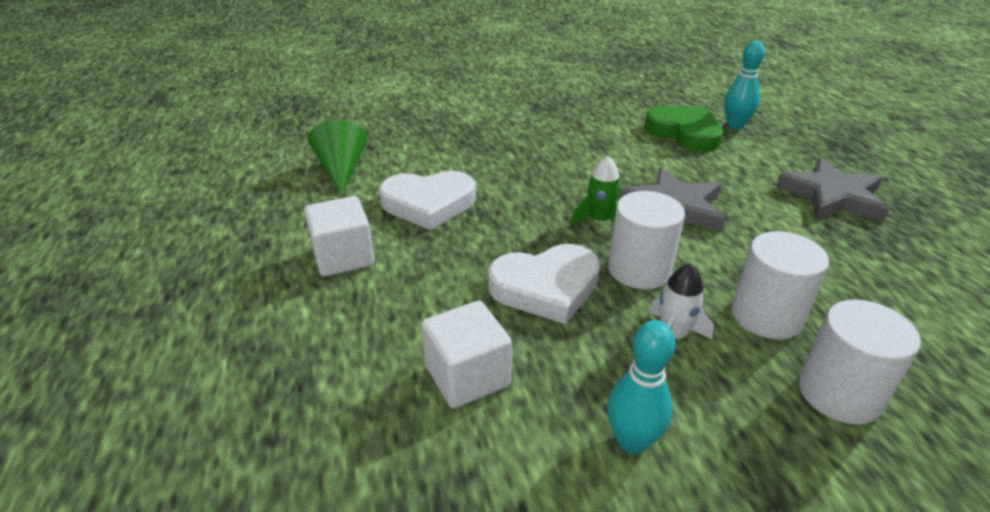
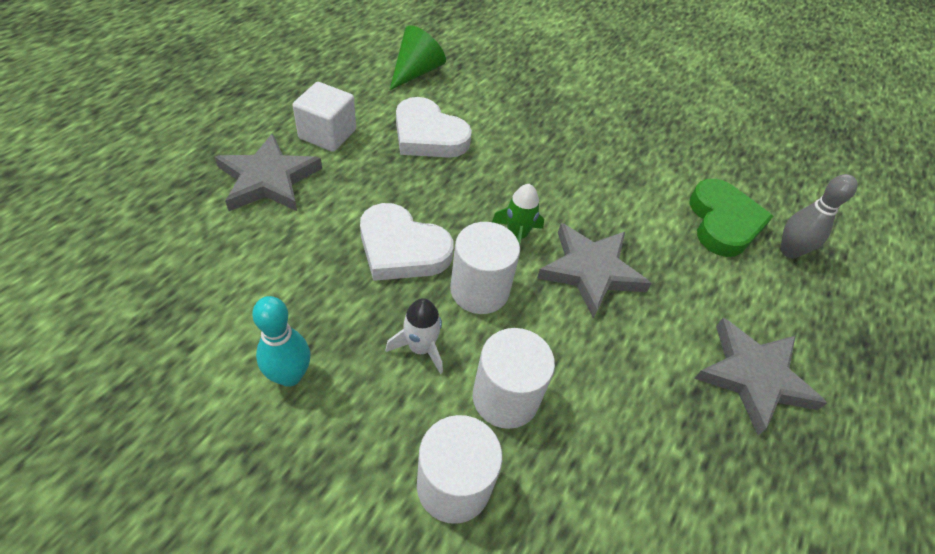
camera: 40 degrees right, 15 degrees up
(350, 326) = (268, 179): none -> grey star
(467, 376) = (275, 259): white cube -> none
(735, 125) = (789, 251): turquoise bowling pin -> grey bowling pin

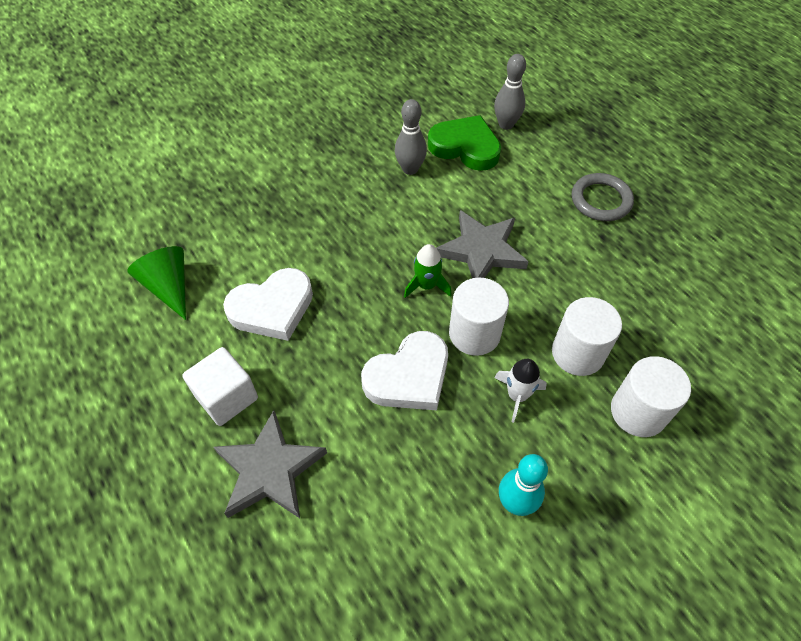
camera: 60 degrees left, 5 degrees up
(654, 185) = (410, 169): none -> grey bowling pin
(754, 377) = (601, 200): grey star -> grey ring

